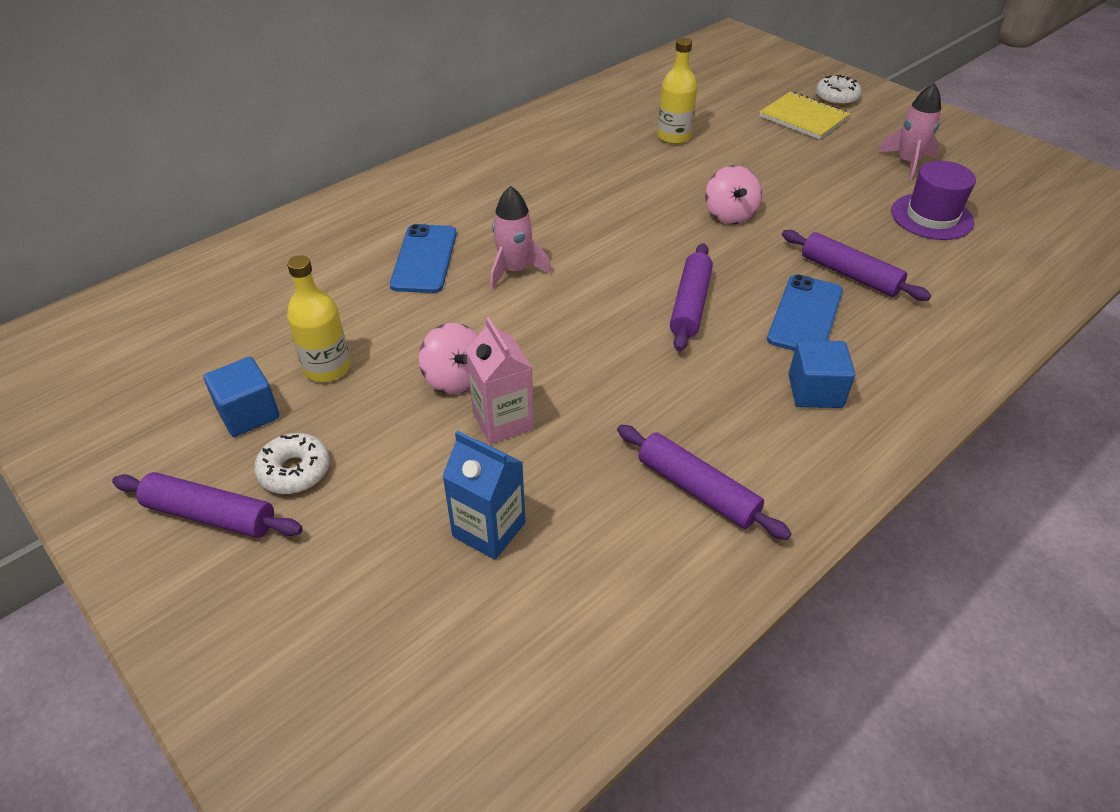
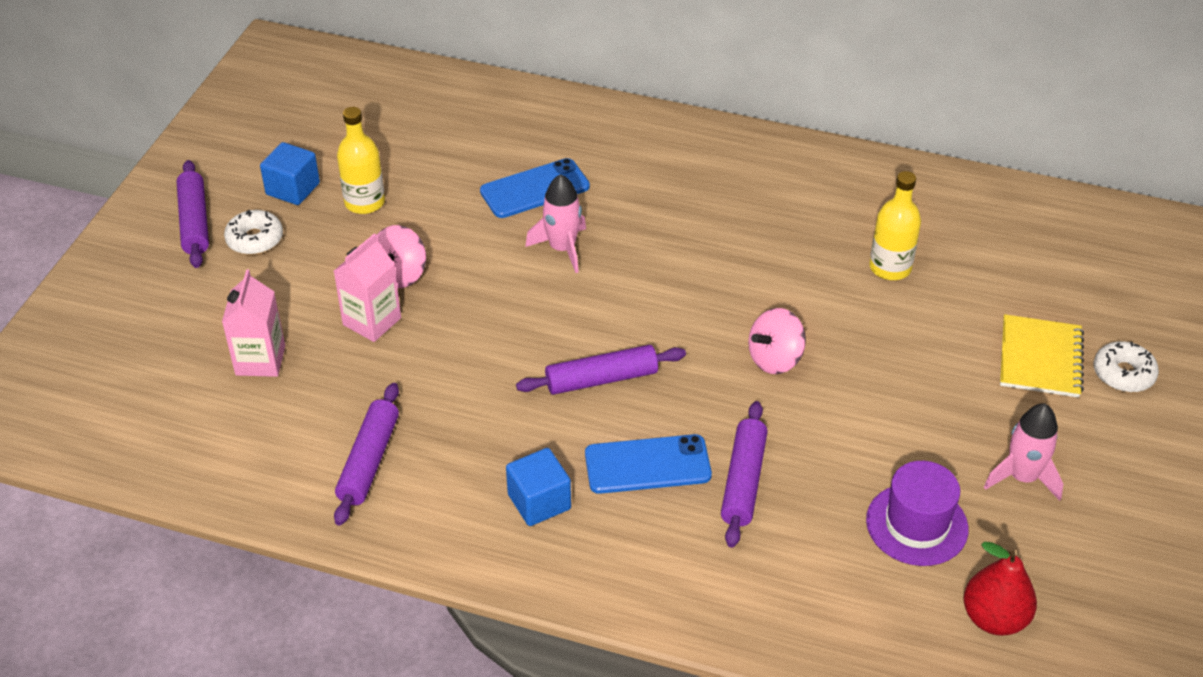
camera: 60 degrees right, 0 degrees up
(489, 529) = (260, 360): blue carton -> pink carton
(1031, 219) = (994, 618): none -> red pear

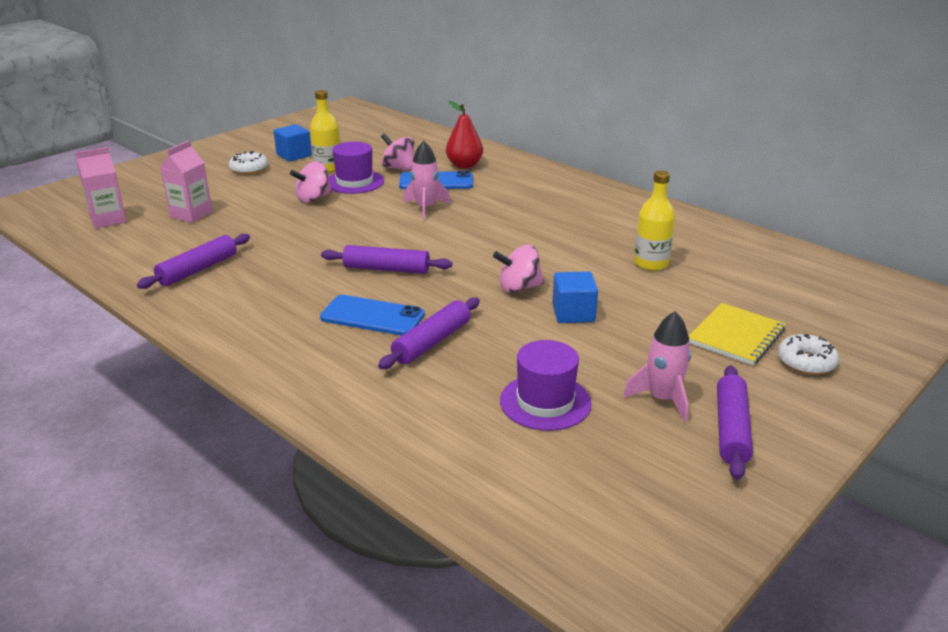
camera: 25 degrees right, 15 degrees down
(194, 222) = (225, 157): purple rolling pin -> purple rolling pin (731, 429)
(372, 321) = (273, 213): pink carton -> pink carton (108, 220)
(427, 222) = (354, 182): none -> purple hat
(464, 175) = (399, 168): none -> pink spinning top
(539, 502) = (279, 315): blue cube -> blue cube (573, 313)
(994, 618) = (560, 479): red pear -> red pear (464, 165)

